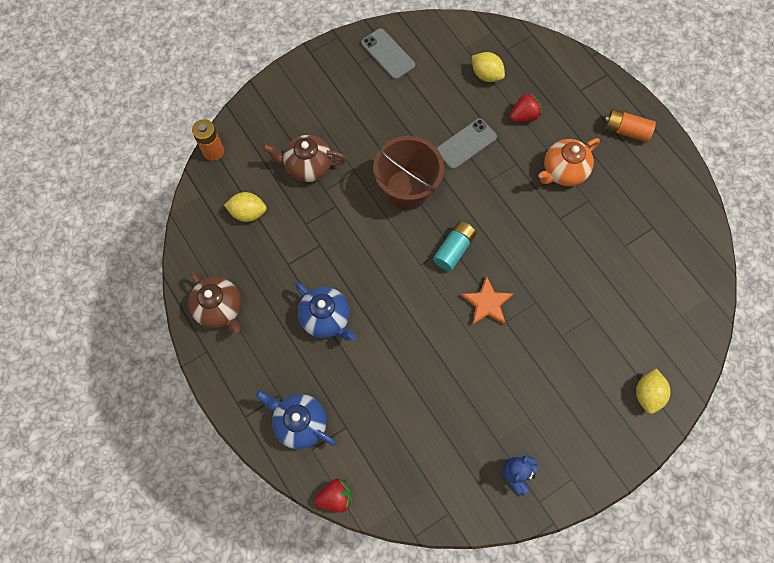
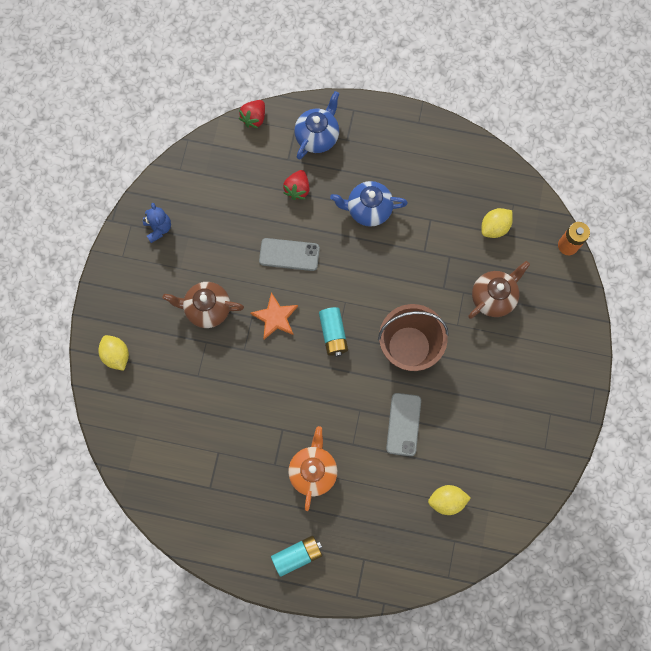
camera: 135 degrees right, 5 degrees up
(220, 309) = (439, 153): brown teapot -> brown teapot (207, 309)
(300, 423) = (317, 136): blue teapot -> blue teapot turned 45 degrees counterclockwise
(388, 54) = (537, 444): grey phone -> grey phone (289, 254)
(524, 116) = (384, 491): red strawberry -> red strawberry (297, 189)
(626, 130) = (297, 555): orange battery -> turquoise battery

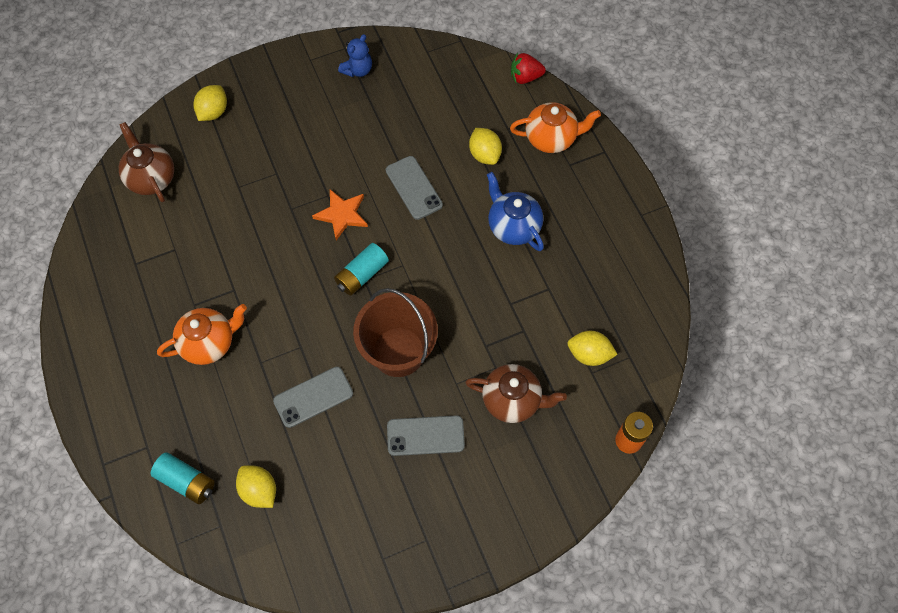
camera: 55 degrees right, 10 degrees down
(207, 309) = (309, 154): brown teapot -> brown teapot (151, 178)
(297, 189) = (484, 154): red strawberry -> yellow lemon
(297, 555) = (114, 381): turquoise battery -> turquoise battery (186, 481)
(317, 136) = (551, 138): blue teapot -> orange teapot
(480, 368) = (425, 436): none -> grey phone

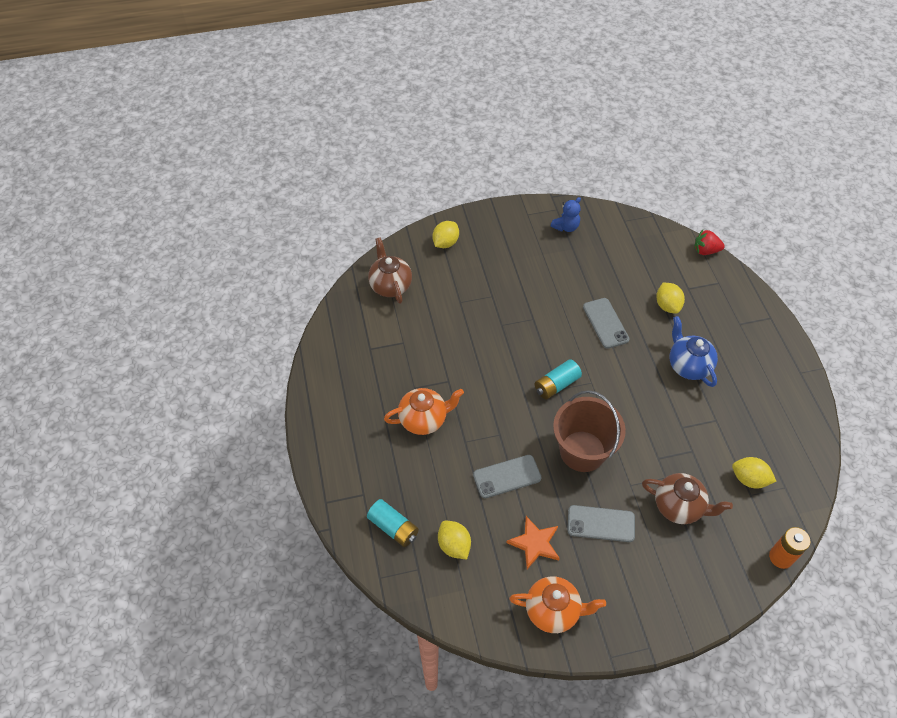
camera: 10 degrees right, 10 degrees down
(342, 215) = (543, 335): orange star -> orange star (535, 543)
(551, 138) = (725, 301): orange teapot -> orange teapot (553, 611)

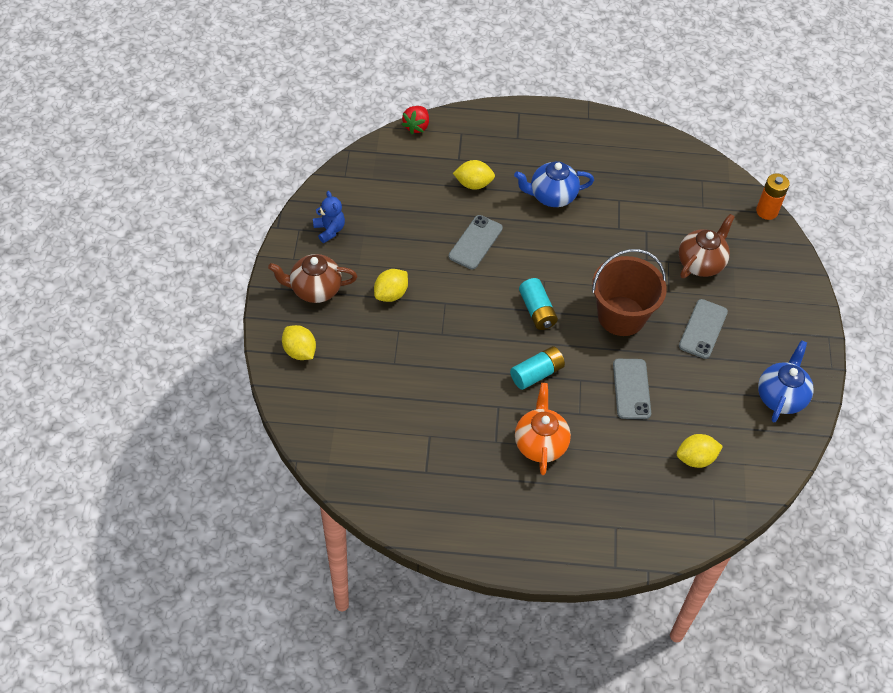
camera: 75 degrees left, 0 degrees up
(390, 285) = (340, 426): brown teapot -> brown teapot (315, 289)
(393, 527) = (662, 508): turquoise battery -> turquoise battery (536, 373)
(535, 543) = (710, 389): orange star -> none
(553, 611) = (781, 397): orange teapot -> blue teapot
(605, 323) = (475, 242): grey phone -> grey phone turned 60 degrees counterclockwise
(749, 479) = (687, 201): yellow lemon -> yellow lemon (391, 294)

